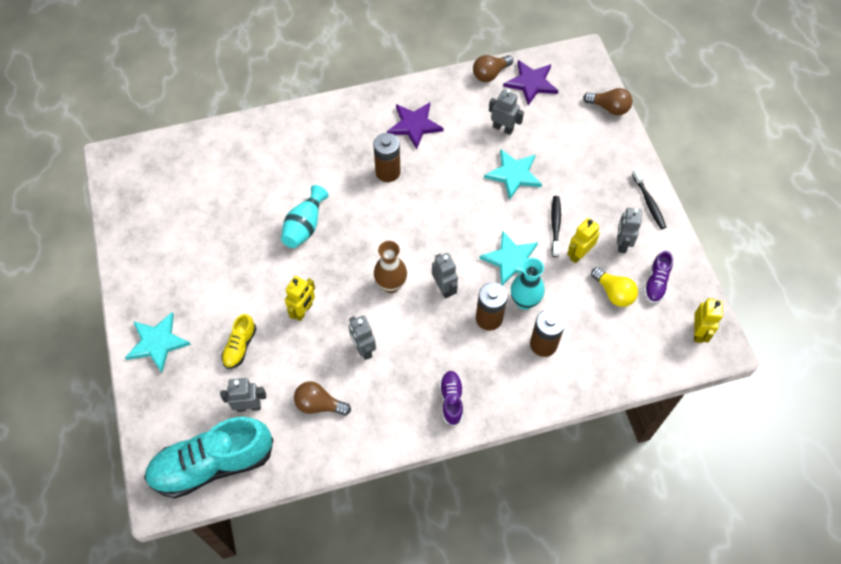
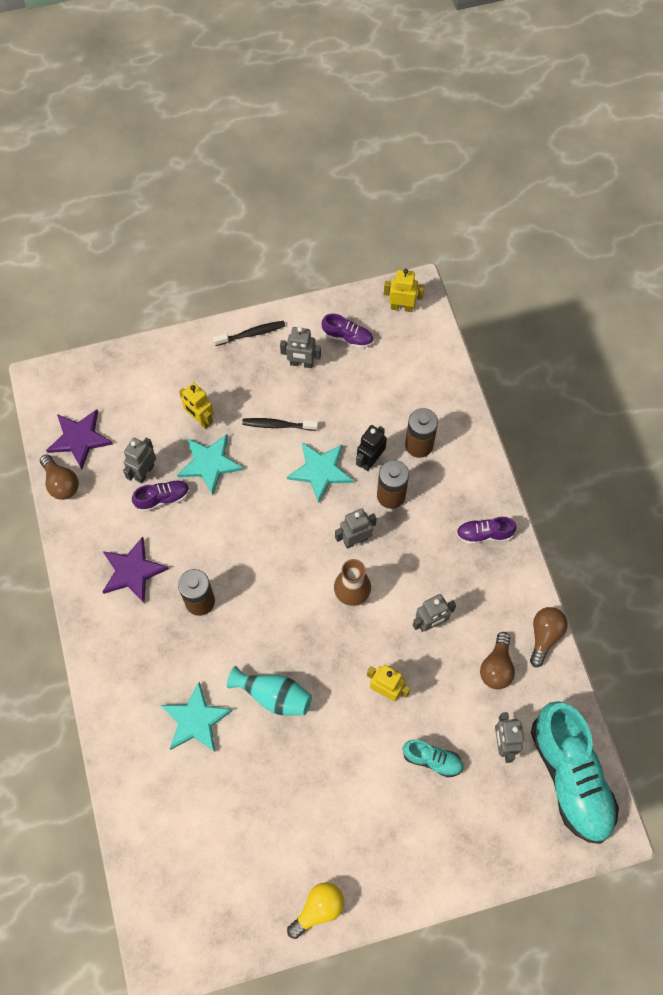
camera: 90 degrees left, 5 degrees up
(157, 342) = (430, 859): turquoise star -> turquoise star (196, 720)
(240, 346) = (432, 760): yellow shoe -> turquoise shoe
(479, 142) = (162, 498): none -> purple shoe
(524, 301) = (370, 460): turquoise vase -> black robot
(579, 254) = (314, 405): yellow robot -> yellow robot (200, 419)
(609, 108) = (123, 360): brown light bulb -> brown light bulb (544, 636)
(614, 293) = (359, 376): yellow light bulb -> yellow light bulb (318, 909)

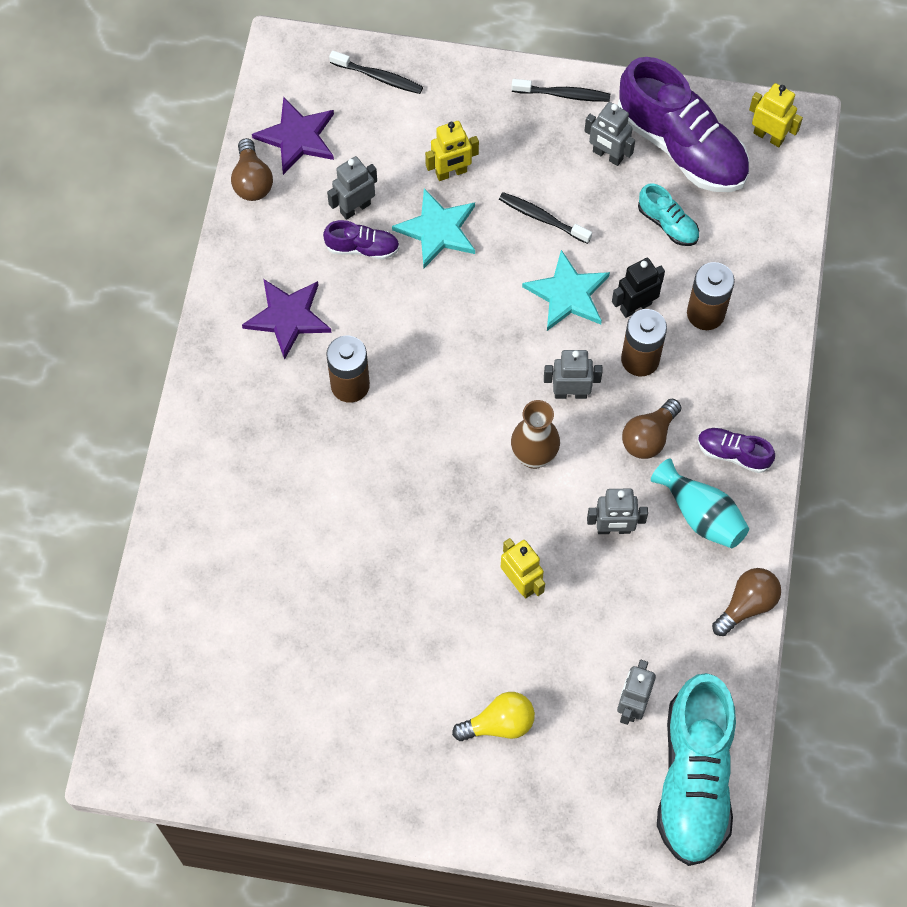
camera: 25 degrees right, 0 degrees up
(118, 373) = (379, 77): none -> black toothbrush
(196, 720) = (282, 517): turquoise star -> none
(200, 419) = (451, 173): yellow robot -> yellow robot turned 90 degrees counterclockwise
(273, 696) = (385, 530): turquoise vase -> turquoise vase (701, 515)
(318, 909) = (322, 787): yellow light bulb -> yellow light bulb (499, 724)
(347, 337) = (681, 146): purple shoe -> purple shoe, size x2.18
(432, 760) = (537, 685): turquoise shoe -> turquoise shoe (667, 224)
(496, 667) = (668, 615): brown light bulb -> brown light bulb (649, 437)

